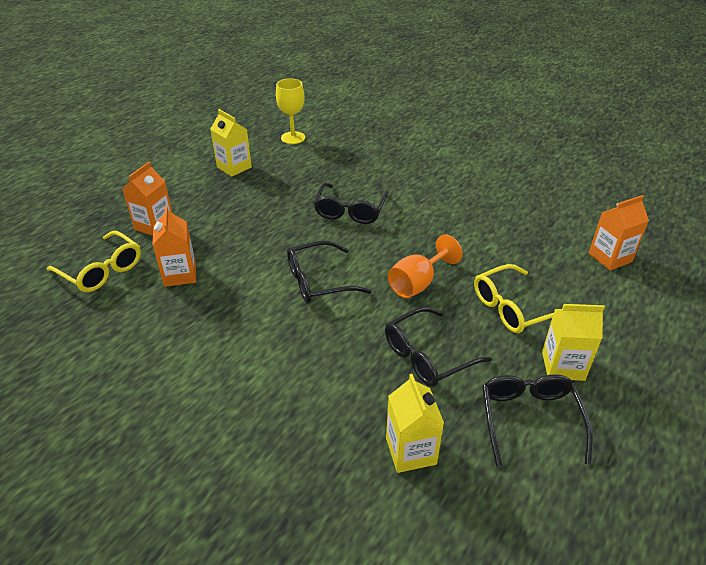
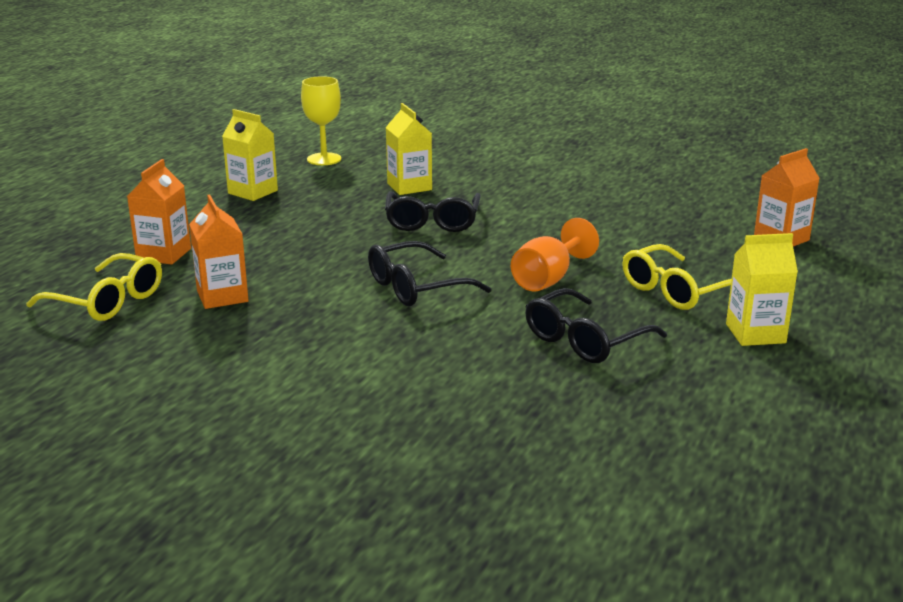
camera: 10 degrees left, 15 degrees down
(411, 451) = (595, 420): yellow carton -> yellow carton (409, 187)
(529, 419) = (731, 380): black glasses -> none

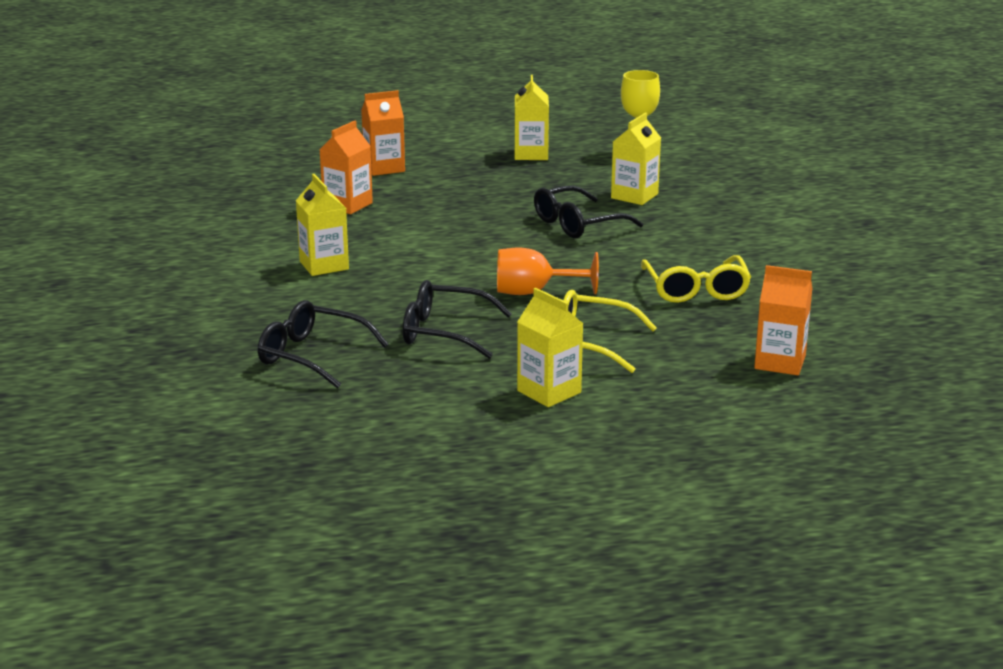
camera: 55 degrees right, 0 degrees up
(107, 301) = (295, 179): yellow glasses -> yellow glasses (696, 290)
(352, 350) = (324, 265): none -> yellow carton
(416, 287) = (449, 254): black glasses -> black glasses (312, 356)

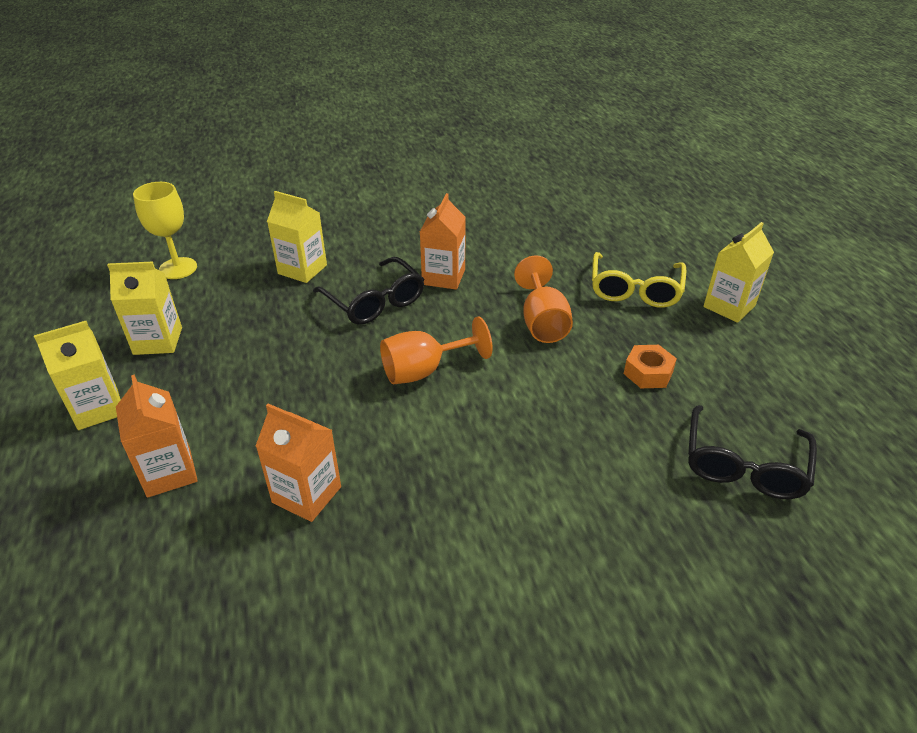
camera: 95 degrees left, 15 degrees up
(324, 265) = (509, 490): yellow carton -> yellow carton (98, 409)
(444, 332) = (648, 373): black glasses -> orange nut
(471, 241) = (424, 371): none -> orange goblet
(696, 290) = (514, 239): yellow glasses -> none
(780, 362) = (627, 209): orange carton -> orange carton (443, 277)

